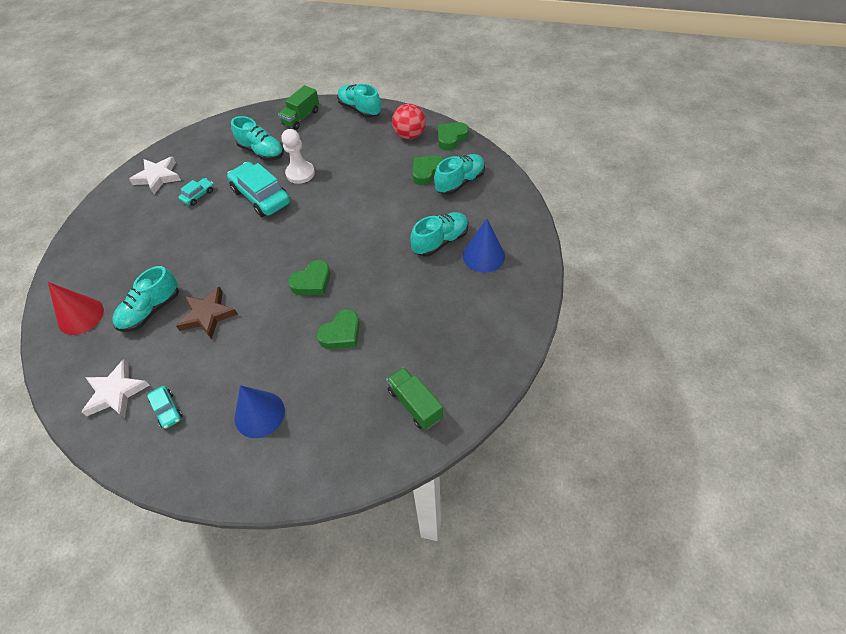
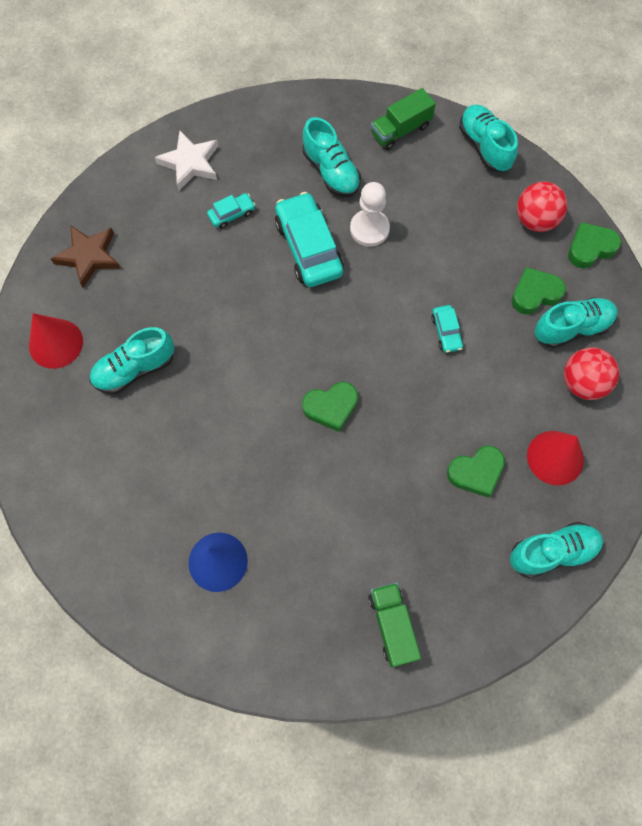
camera: 20 degrees right, 15 degrees up
(116, 392) = (72, 465): white star -> none
(167, 410) = (121, 512): turquoise car -> turquoise car (446, 332)
(207, 315) = (196, 403): brown star -> brown star (89, 256)
(341, 333) = (341, 495): green heart -> green heart (476, 472)
(440, 241) = (509, 412): turquoise shoe -> turquoise shoe (552, 552)
(481, 208) = (583, 383): none -> red ball
(483, 256) = (555, 457): blue cone -> red cone

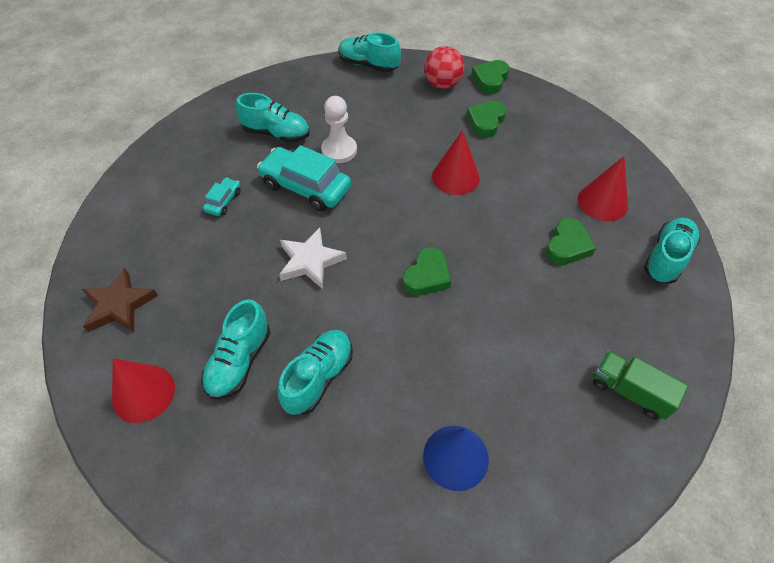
camera: 40 degrees left, 15 degrees down
(190, 163) = (156, 189): white star -> white star (310, 261)
(400, 130) = (303, 85): green truck -> none
(446, 332) = (455, 177): turquoise car -> red cone
(572, 328) = (528, 126): turquoise shoe -> turquoise shoe (318, 377)
(583, 383) = (569, 150): red ball -> none

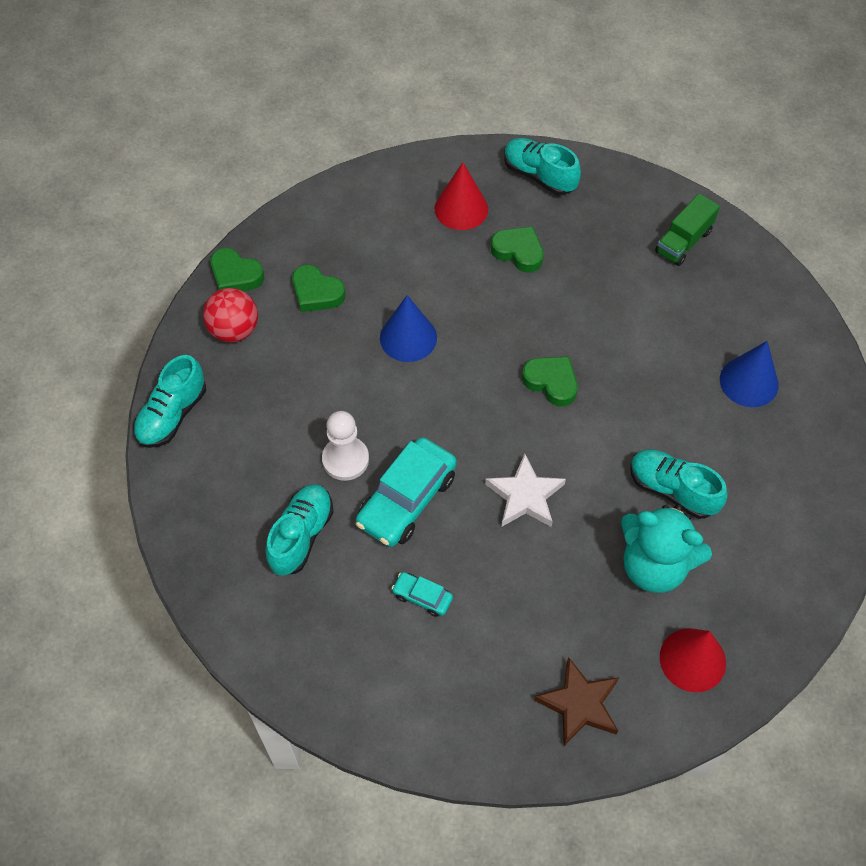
camera: 85 degrees left, 5 degrees up
(239, 361) = (654, 565): turquoise shoe -> turquoise teddy bear
(455, 177) = (408, 337): red cone -> blue cone

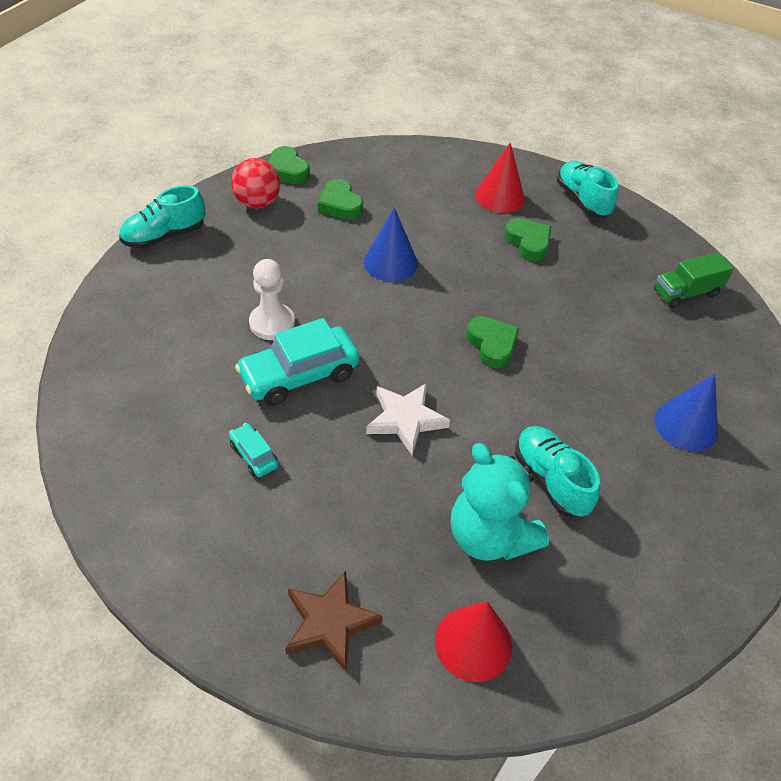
camera: 25 degrees right, 10 degrees down
(301, 536) = (191, 360): turquoise shoe -> none

